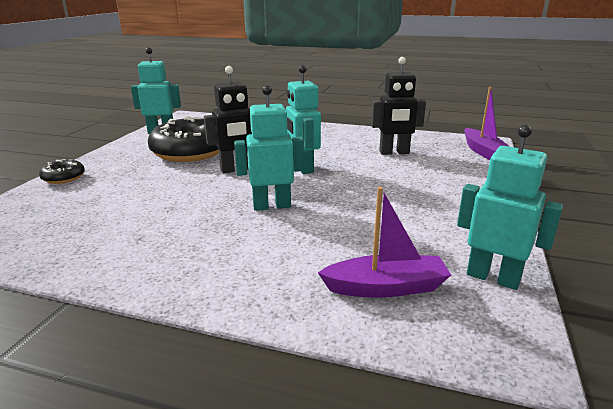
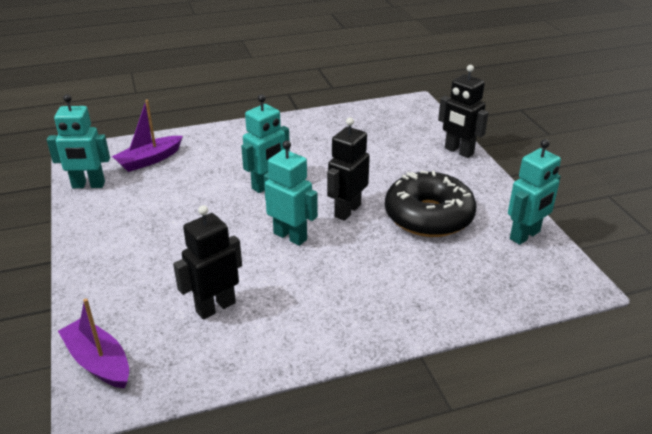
camera: 145 degrees right, 10 degrees up
(64, 178) = (458, 151): black donut -> black robot

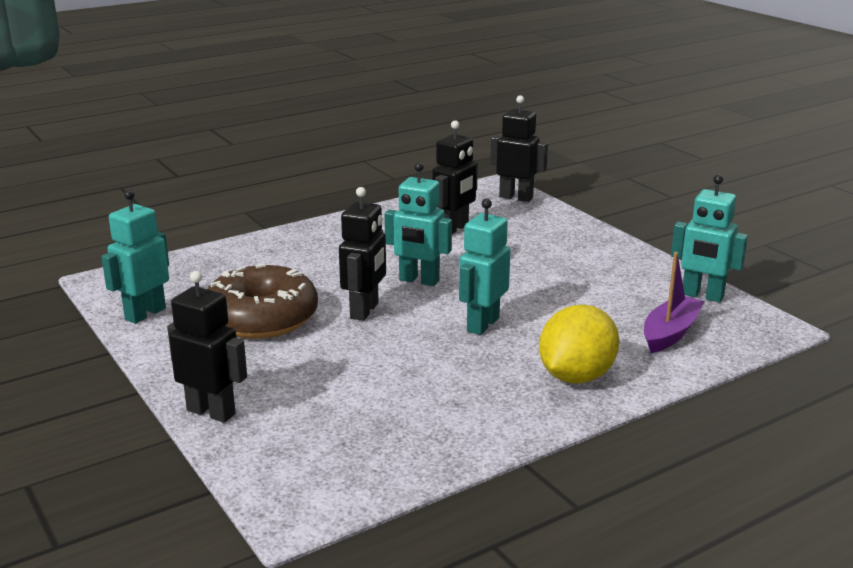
camera: 165 degrees right, 10 degrees down
(88, 185) = (702, 296): turquoise robot -> turquoise robot turned 135 degrees counterclockwise
(98, 361) = (516, 197): purple boat -> black robot
(237, 142) = (576, 376): none -> yellow lemon
(428, 216) = (262, 318): black donut -> brown donut

